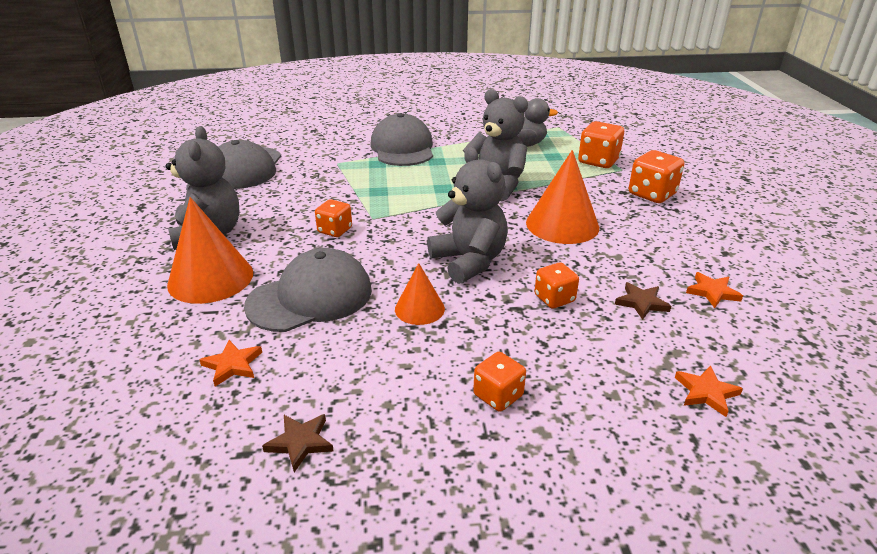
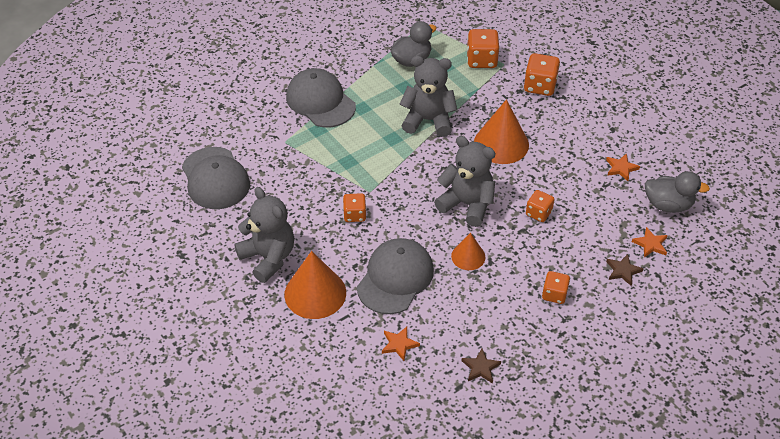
camera: 30 degrees left, 15 degrees up
(641, 303) = (588, 194): brown star -> brown star (623, 271)
(767, 355) = (668, 205): none -> grey duck

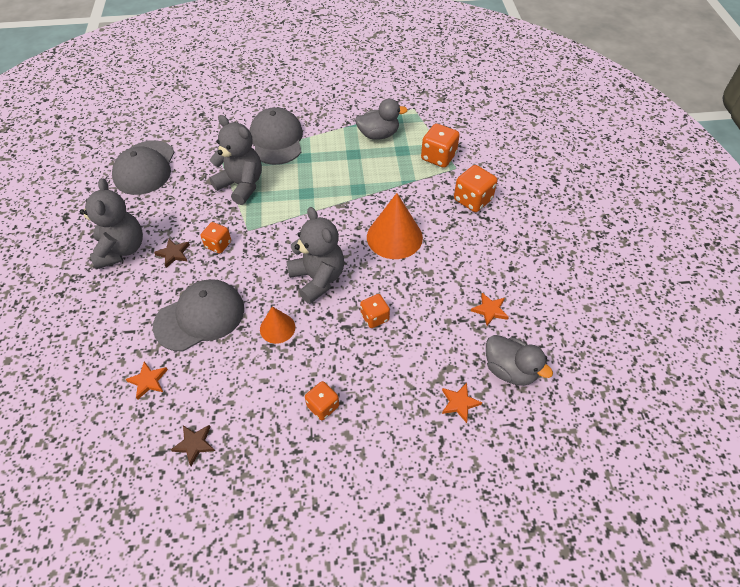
camera: 30 degrees right, 5 degrees up
(315, 293) = (127, 298): orange cone -> none
(428, 120) = (349, 190): grey teddy bear -> grey teddy bear (241, 185)
(623, 271) = (409, 417): brown star -> brown star (173, 254)

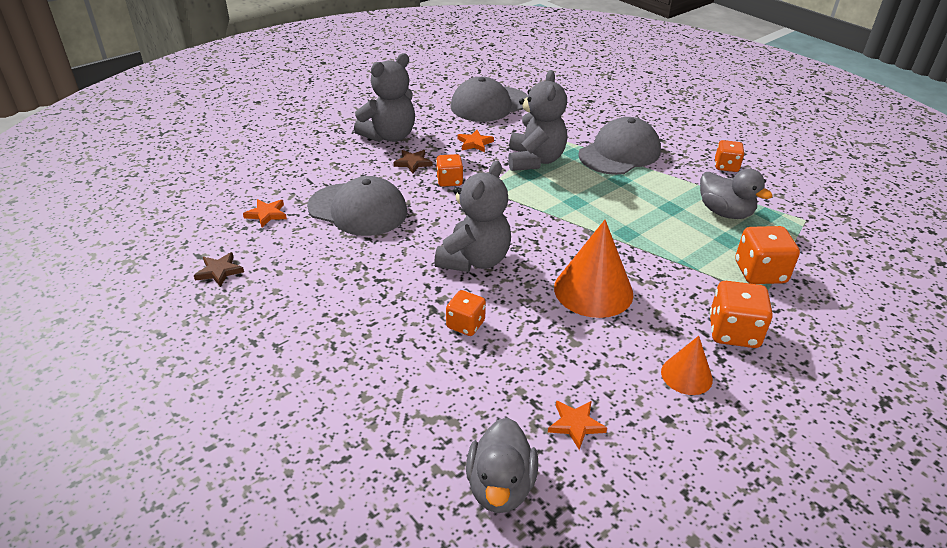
camera: 55 degrees right, 15 degrees down
(277, 328) = (388, 261): orange cone -> orange cone (686, 375)
(323, 406) = (319, 336): orange dice -> orange dice (726, 166)
(459, 403) = (409, 453): orange star -> orange star (475, 143)

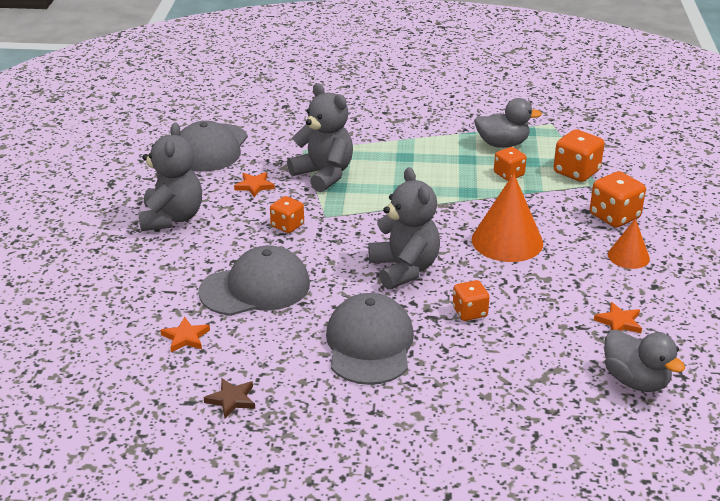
camera: 45 degrees left, 5 degrees down
(413, 163) = (232, 228): brown star -> none
(619, 153) = (373, 137): grey cap -> grey cap (369, 344)
(726, 166) = (456, 111): orange dice -> orange dice (509, 174)

